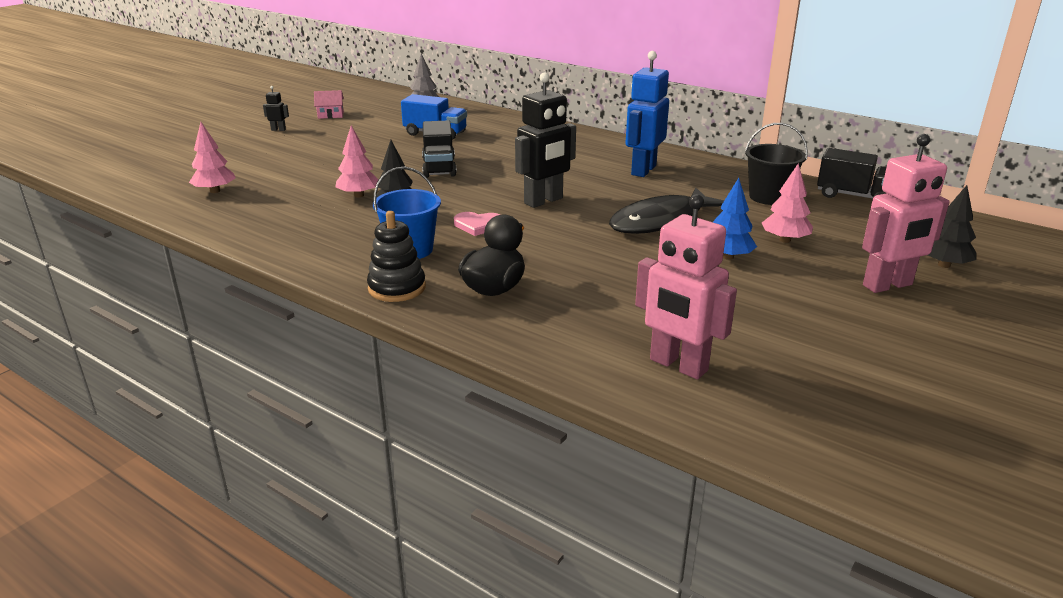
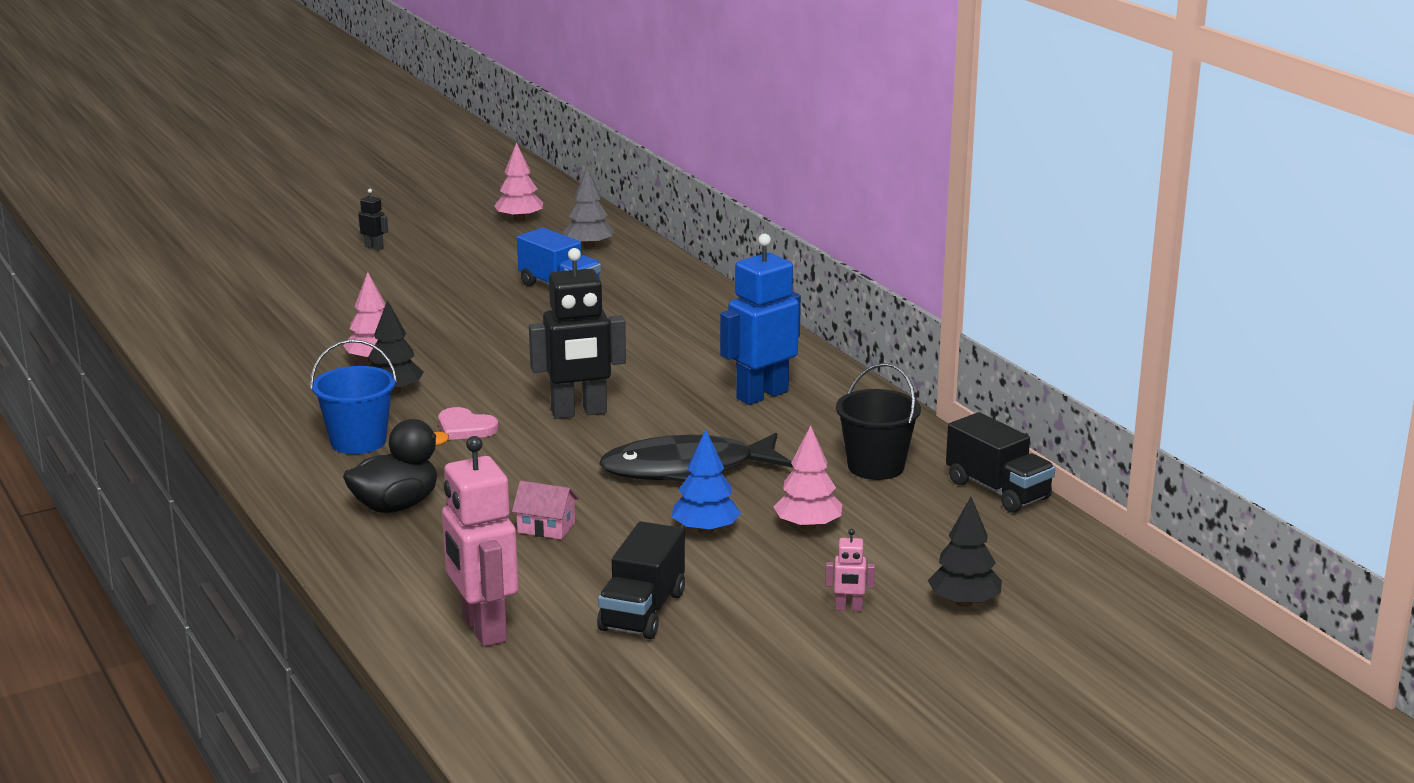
camera: 25 degrees right, 5 degrees down
(215, 191) = (225, 323): pink tree -> pink tree (519, 219)
(330, 115) = (459, 235): pink house -> pink house (546, 527)
(397, 288) = (298, 481): black stacking toy -> none
(439, 167) = (507, 340): black truck -> black truck (642, 611)
(887, 285) = (848, 608): pink robot -> pink robot, size x0.43

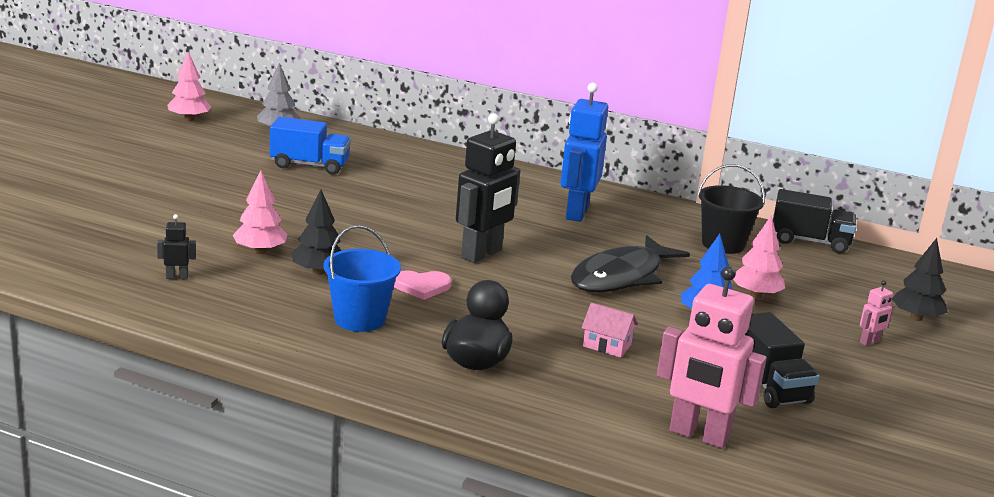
camera: 40 degrees left, 0 degrees up
(374, 247) = (103, 160): black robot -> black robot (177, 277)
(546, 527) = (607, 345): pink house -> pink house turned 45 degrees clockwise

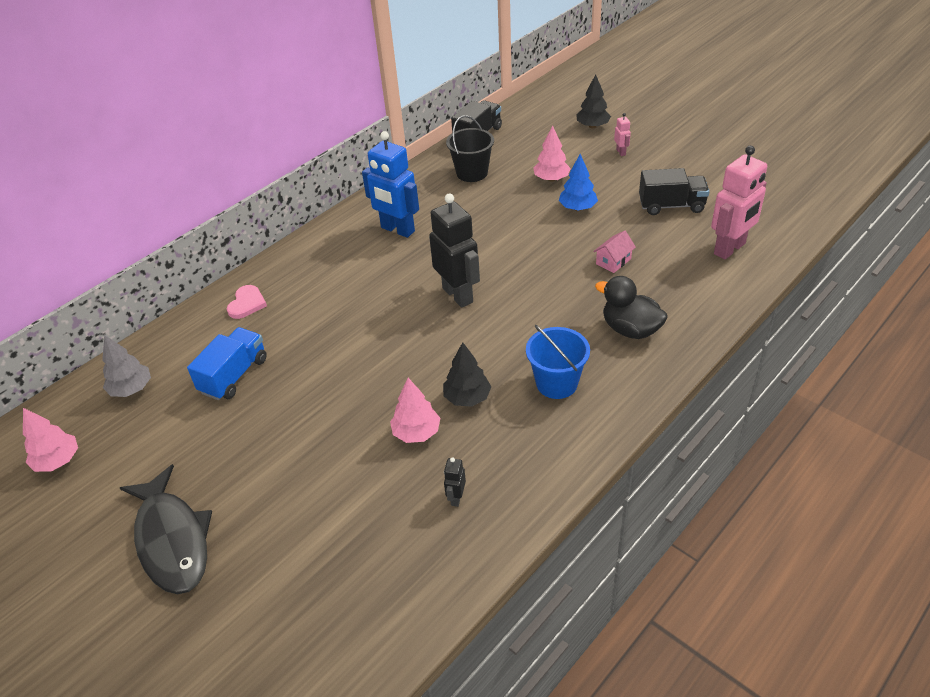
camera: 65 degrees left, 20 degrees up
(422, 286) = (507, 338): pink heart -> pink heart (247, 303)
(621, 276) = (512, 231): black fish -> black fish (172, 540)

